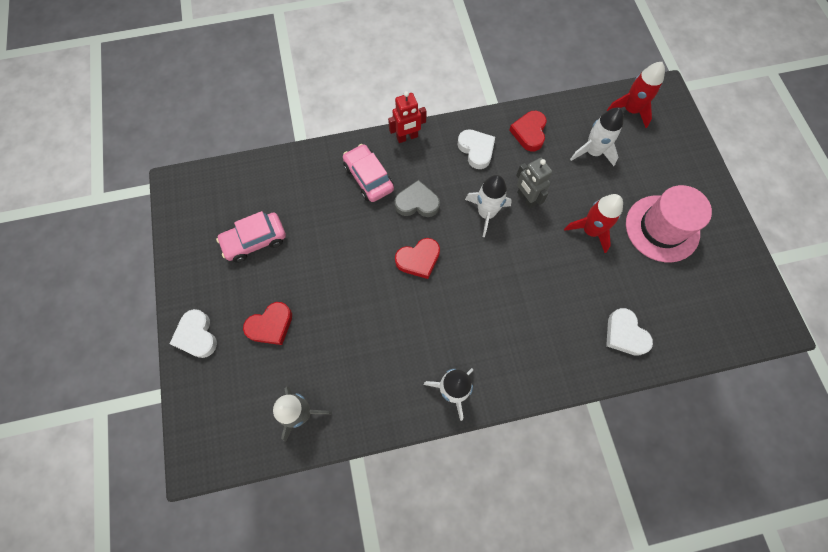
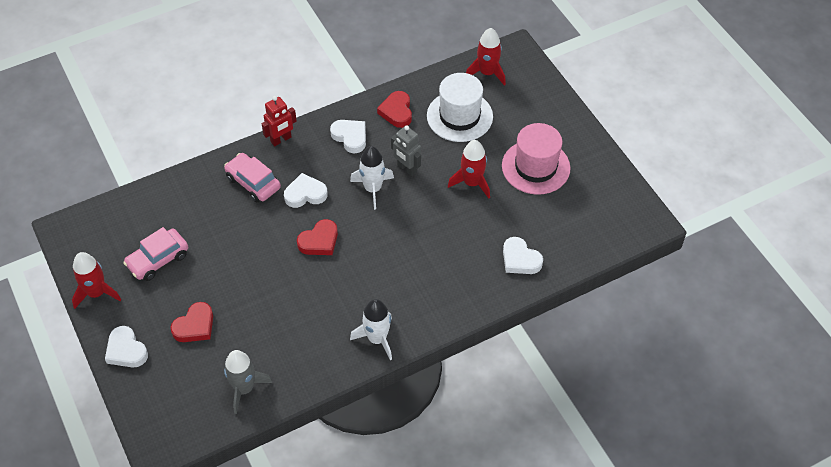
camera: 15 degrees left, 15 degrees down
(186, 263) = (96, 293): none -> red rocket
(417, 203) = (305, 194): grey heart -> white heart
(592, 152) = (459, 116): white rocket -> white hat

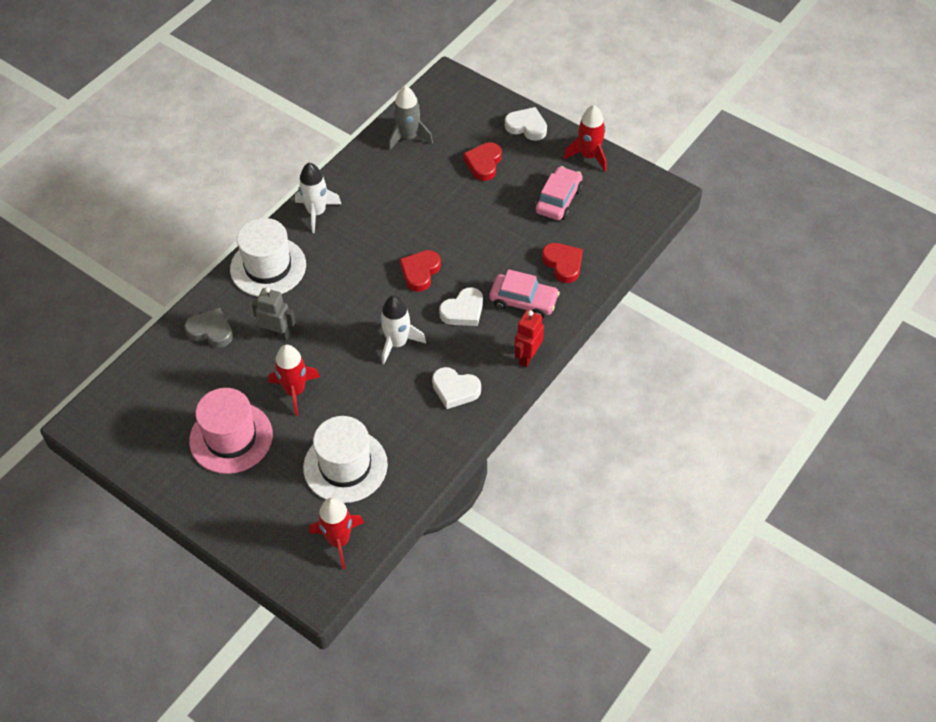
camera: 155 degrees right, 0 degrees up
(397, 112) = (421, 441): red heart -> red heart (563, 264)
(407, 169) = (373, 379): grey robot -> grey robot (277, 334)
(446, 300) = (268, 267): none -> white hat
(520, 259) = (211, 331): white heart -> grey heart

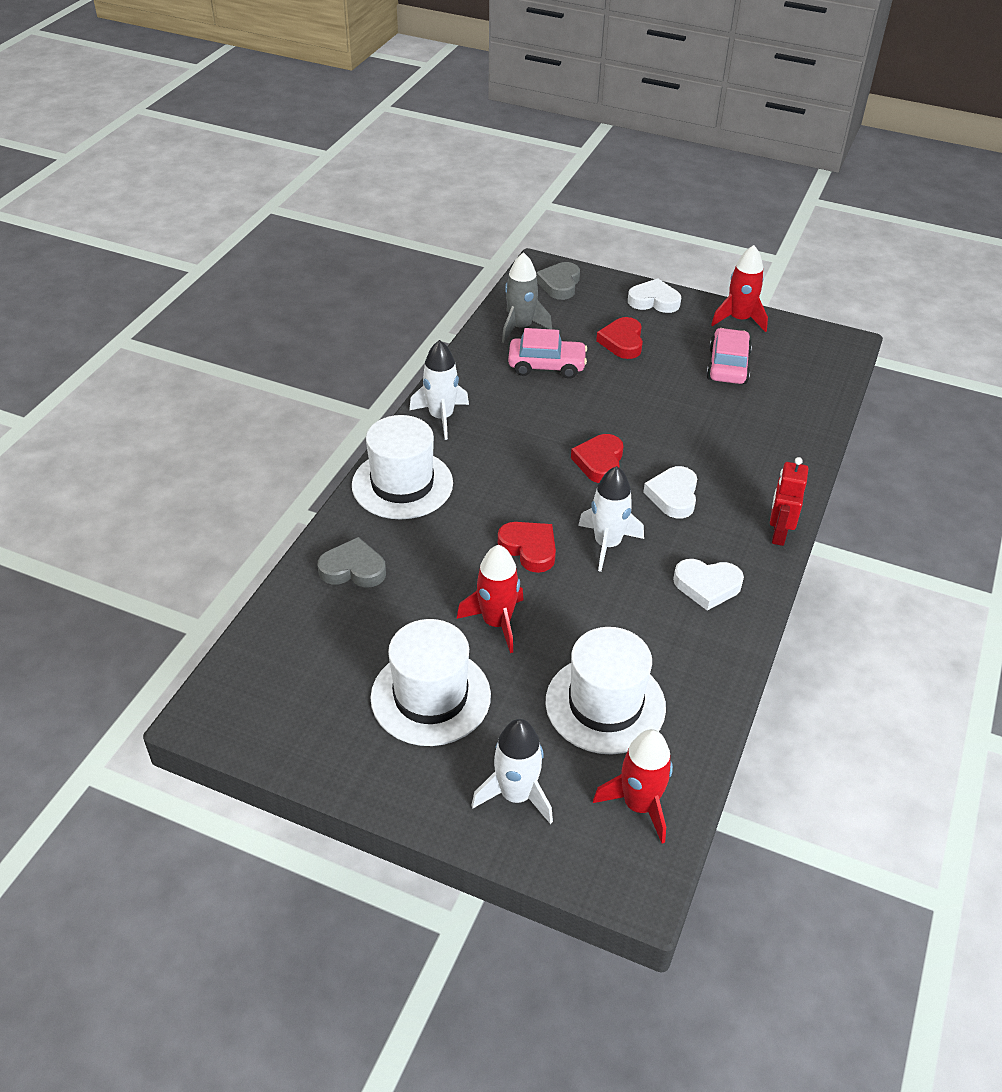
camera: 15 degrees left, 10 degrees down
(231, 437) = (430, 696): pink hat -> white hat
(262, 517) = (516, 794): none -> white rocket
(277, 334) = (445, 558): grey robot -> none
(456, 98) = (559, 284): none -> grey heart
(463, 311) = (673, 496): white heart -> white heart turned 150 degrees clockwise
(523, 301) = (741, 474): pink car -> pink car (546, 366)
(563, 264) = (768, 429): red heart -> red heart (529, 549)

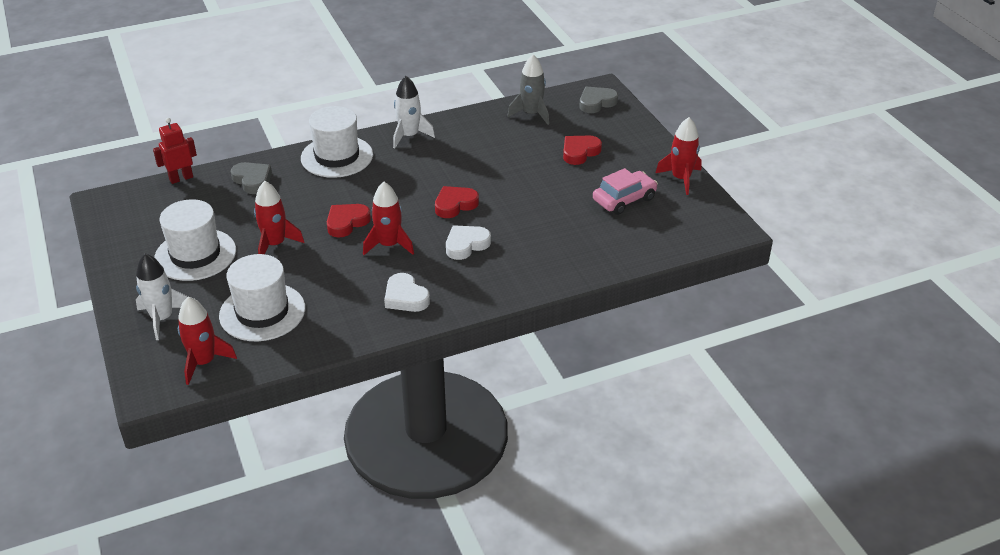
camera: 45 degrees right, 5 degrees down
(529, 549) = (346, 222): red heart -> red heart turned 135 degrees counterclockwise
(546, 366) = (511, 141): pink car -> none
(607, 544) = (389, 245): white rocket -> red rocket
(654, 301) = (641, 140): white heart -> none
(778, 534) = (491, 299): red robot -> red robot (181, 178)

